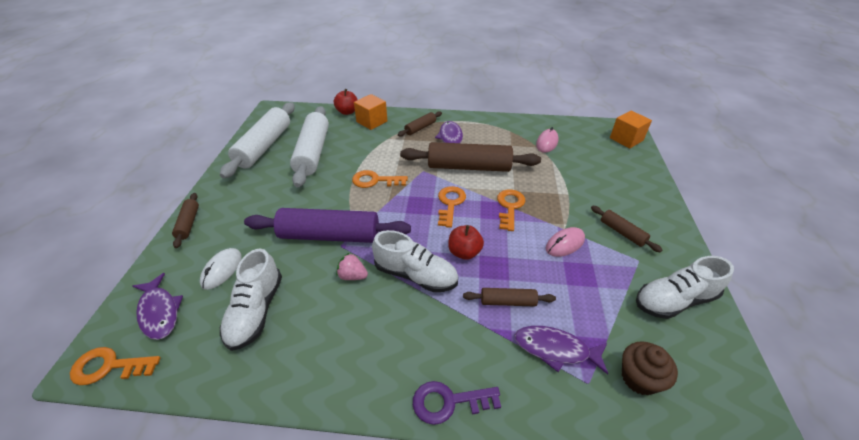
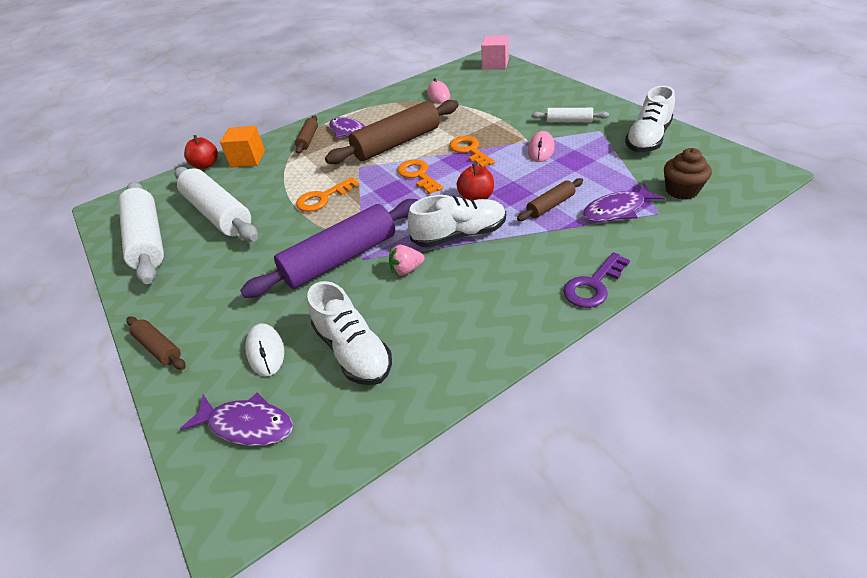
camera: 35 degrees left, 0 degrees up
(109, 366) = (260, 498): orange key -> none
(622, 232) = (569, 121): brown rolling pin -> white rolling pin
(626, 139) = (495, 64): orange cube -> pink cube

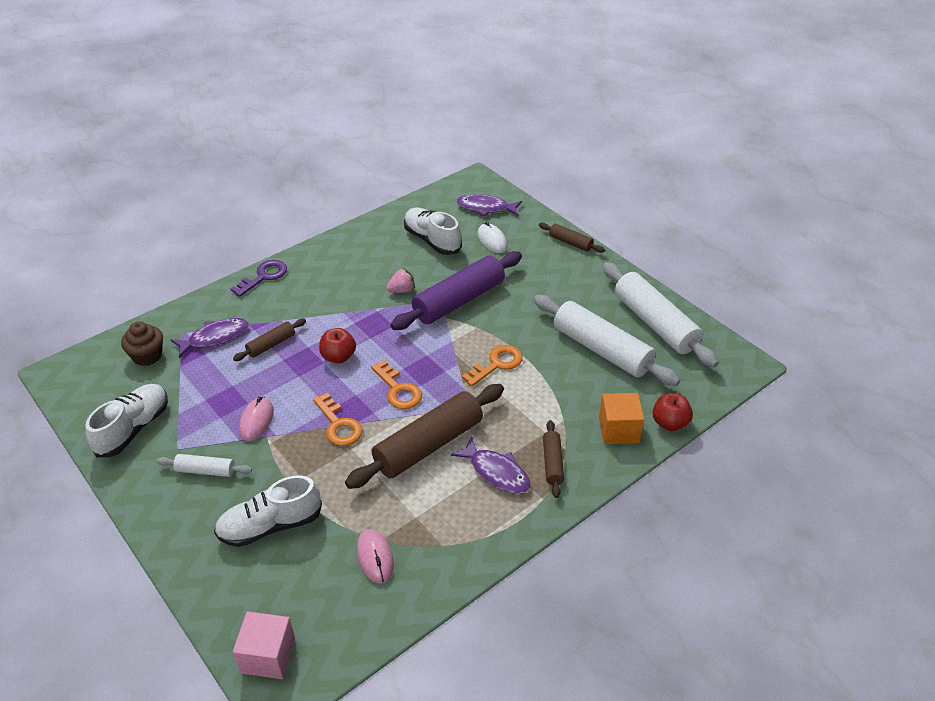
camera: 170 degrees right, 0 degrees up
(459, 235) = (357, 318): white shoe -> white shoe (270, 526)

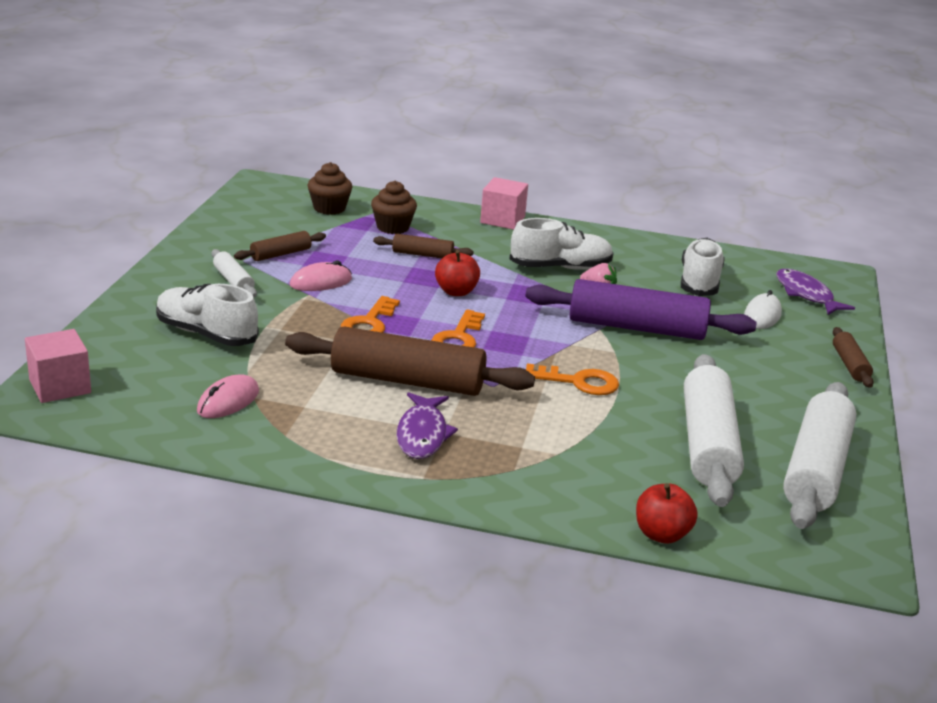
camera: 50 degrees right, 15 degrees down
(133, 429) = (241, 234): white shoe -> white shoe (560, 267)
(215, 338) = (393, 227): purple fish -> brown cupcake
(264, 276) = (502, 220): purple key -> pink cube
(552, 463) = (483, 467): brown rolling pin -> brown rolling pin (281, 254)
(618, 430) = (595, 498): orange cube -> none

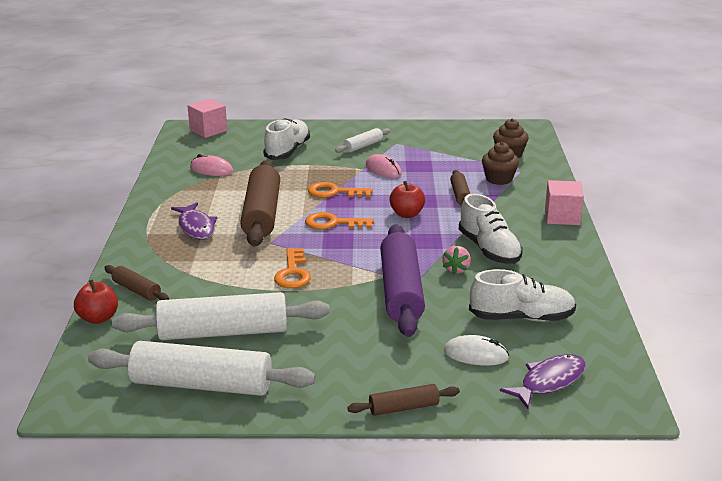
camera: 80 degrees right, 0 degrees up
(281, 254) = (415, 152): brown rolling pin -> brown rolling pin (136, 290)
(422, 434) = (196, 227): purple fish -> purple fish turned 105 degrees counterclockwise

